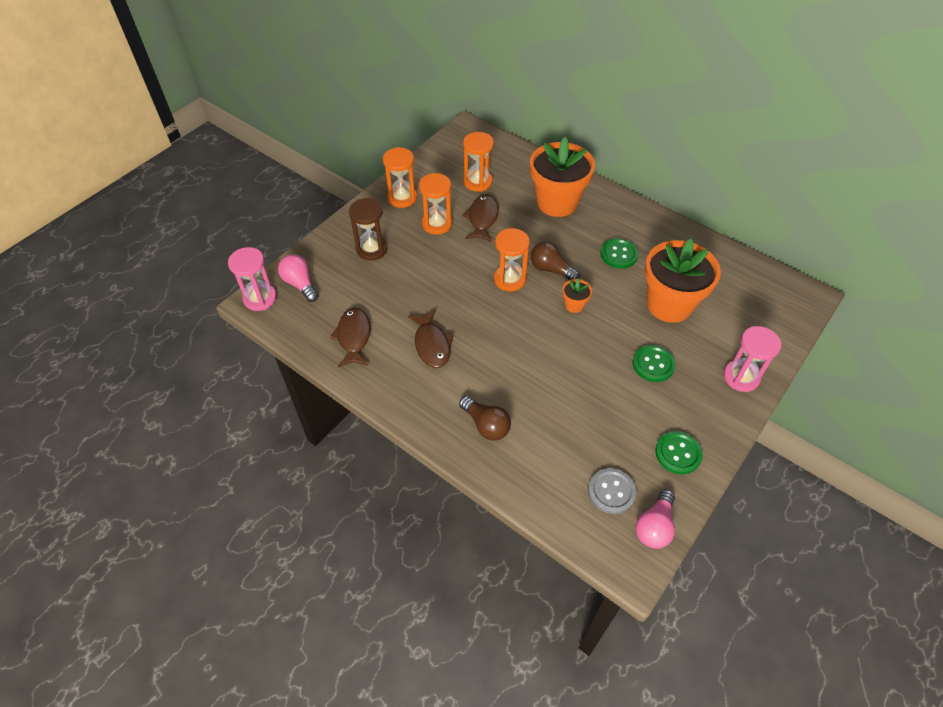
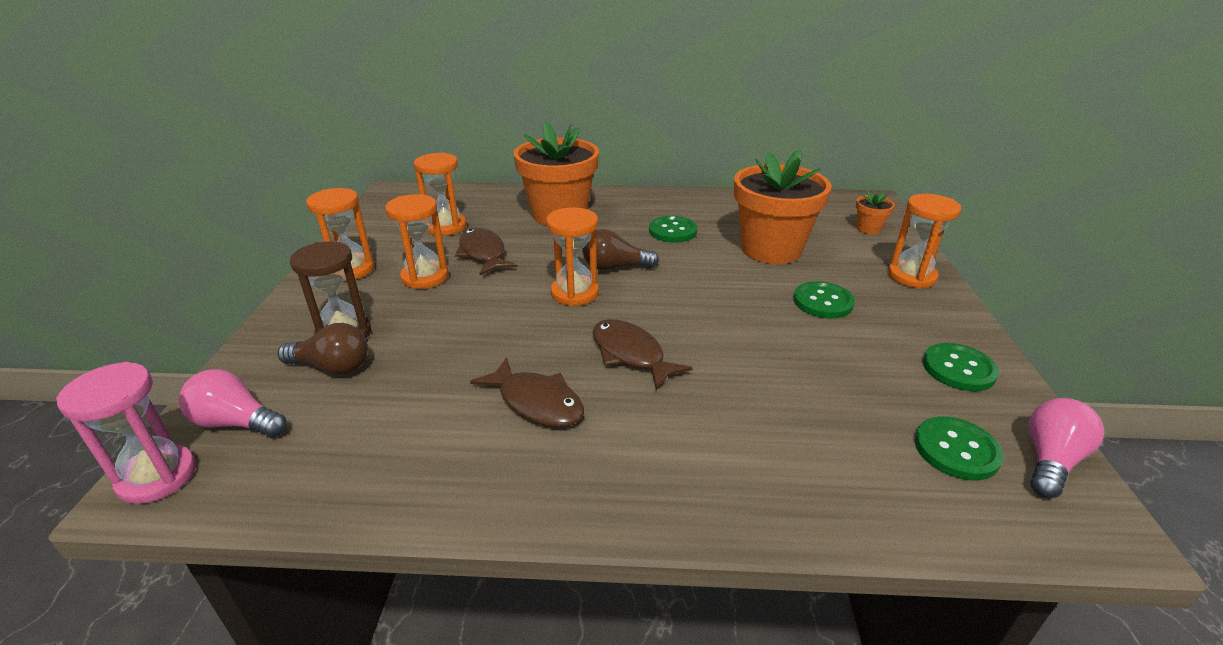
camera: 35 degrees left, 20 degrees down
(353, 337) = (394, 451): brown fish -> brown fish (630, 354)
(486, 425) = (716, 461): brown light bulb -> brown light bulb (332, 367)
(574, 305) = (677, 287): orange flower pot -> orange flower pot (868, 229)
(611, 492) = (956, 450): grey button -> green button
(654, 526) = (1050, 460): pink light bulb -> pink light bulb turned 135 degrees counterclockwise
(741, 377) = (911, 276): pink hourglass -> orange hourglass

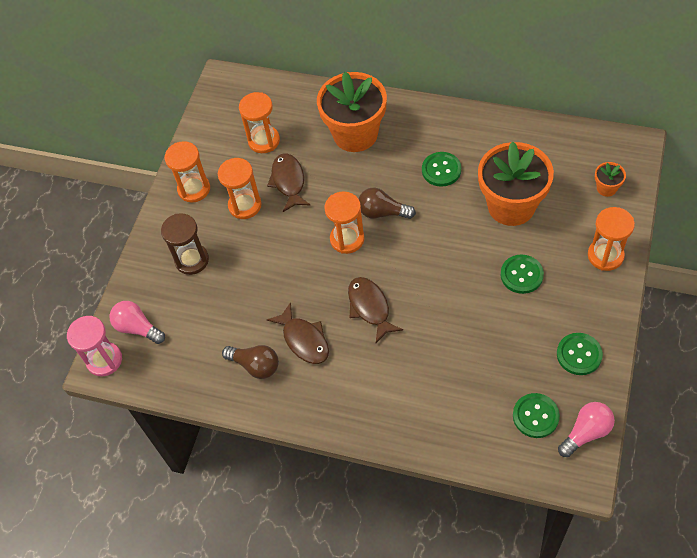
camera: 20 degrees right, 25 degrees up
(332, 367) = (186, 290): brown light bulb -> brown light bulb (255, 365)

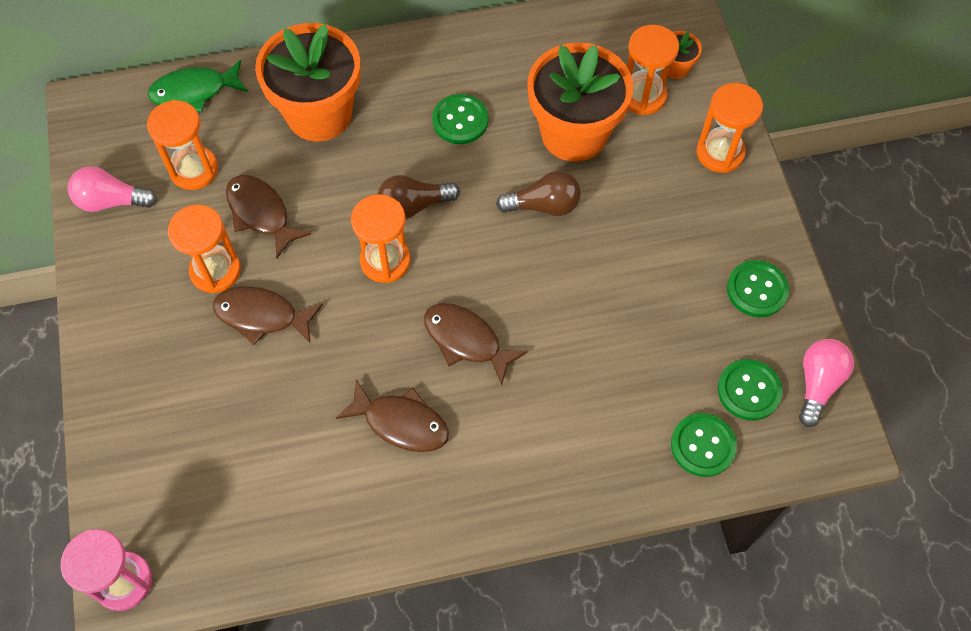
camera: 35 degrees left, 5 degrees up
(137, 328) = (149, 512): pink light bulb -> pink light bulb (111, 201)
(192, 260) = (179, 379): brown hourglass -> none
(194, 189) = (126, 276): orange hourglass -> orange hourglass (643, 96)
(255, 365) = (353, 488): brown light bulb -> brown light bulb (544, 205)
(257, 242) = (261, 316): none -> brown fish
(288, 93) = (194, 91): none -> green fish
(521, 275) = (634, 217): green button -> green button (703, 445)

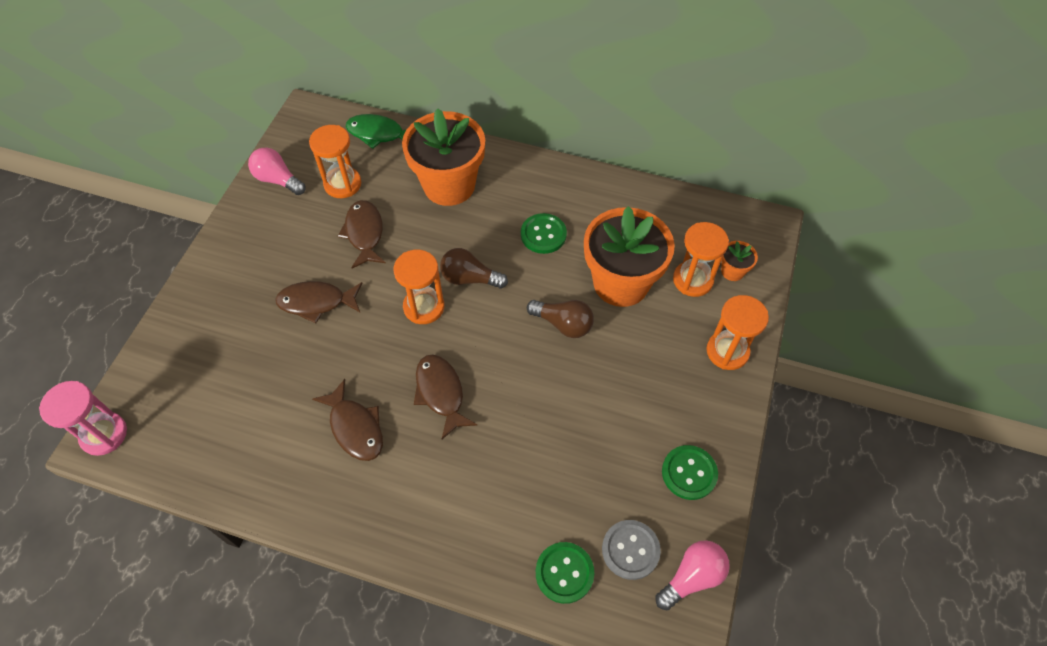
camera: 30 degrees right, 5 degrees down
(215, 271) = (309, 257): orange hourglass -> none
(261, 316) = (316, 302): brown fish -> brown fish turned 45 degrees counterclockwise
(749, 390) = (630, 550): green button -> grey button

